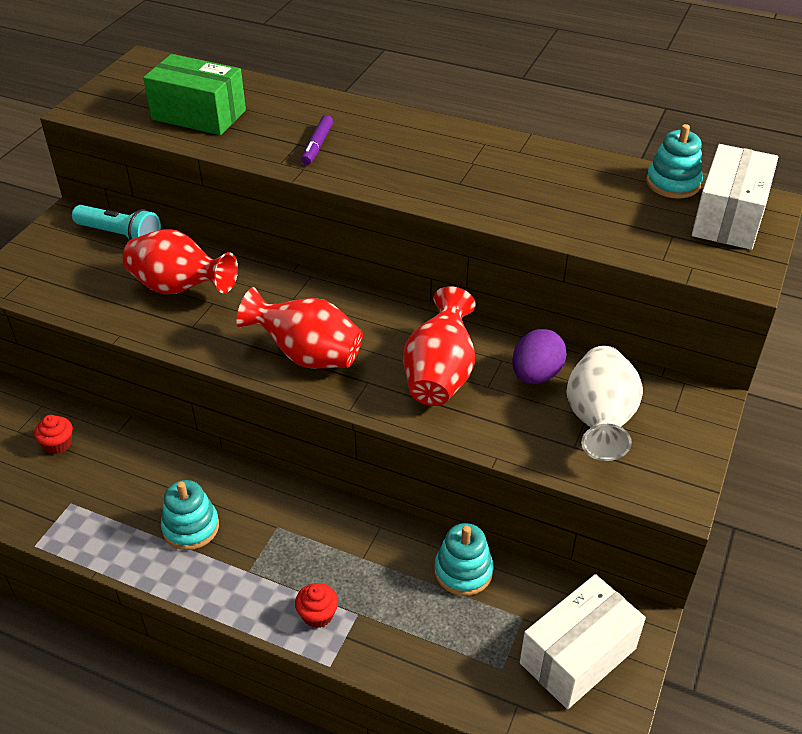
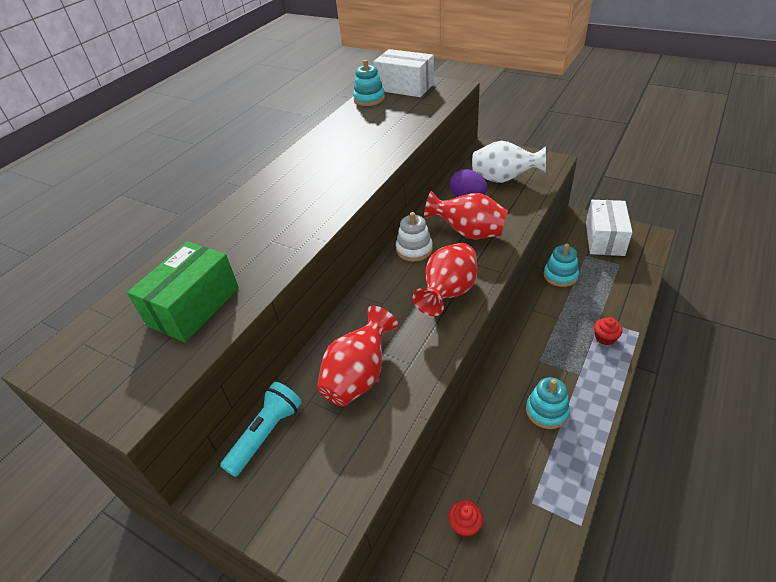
camera: 80 degrees left, 0 degrees up
(317, 145) = (279, 230): purple marker -> none
(399, 320) = (414, 249): none -> white stacking toy
(578, 656) = (604, 239): white box -> white box turned 45 degrees clockwise

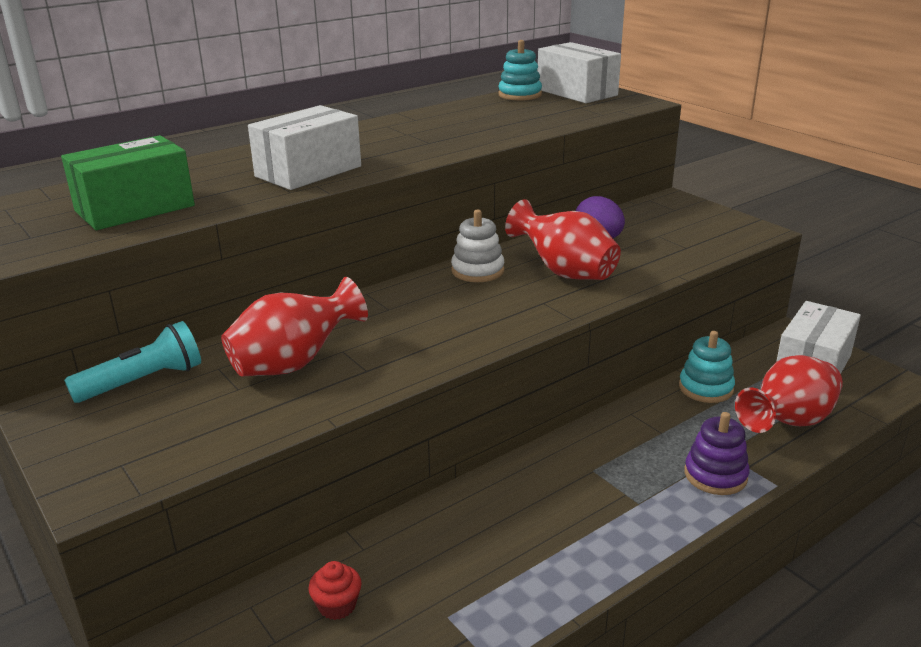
camera: 20 degrees right, 15 degrees down
(291, 223) = (308, 171): none -> white box
(448, 293) = (480, 320): red vase -> red vase (788, 422)
(504, 179) = (667, 233): white vase -> none
(546, 411) = (555, 527): turquoise stacking toy -> none
(605, 338) = (715, 475): red cupcake -> purple stacking toy

